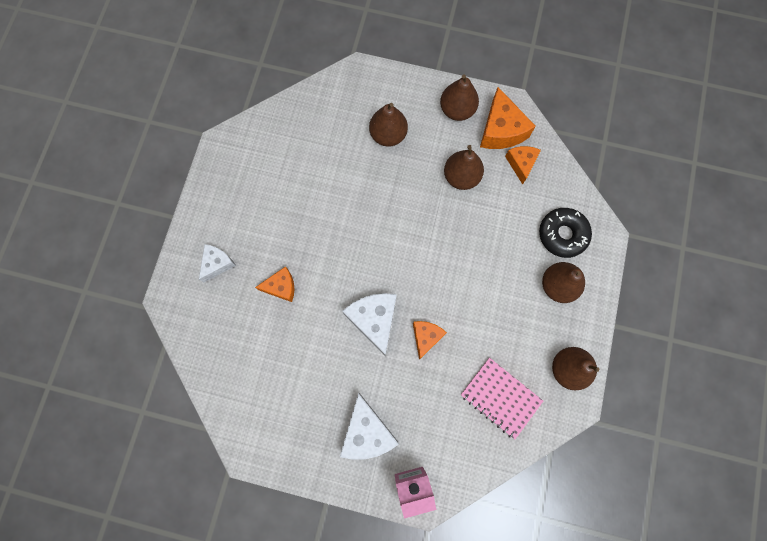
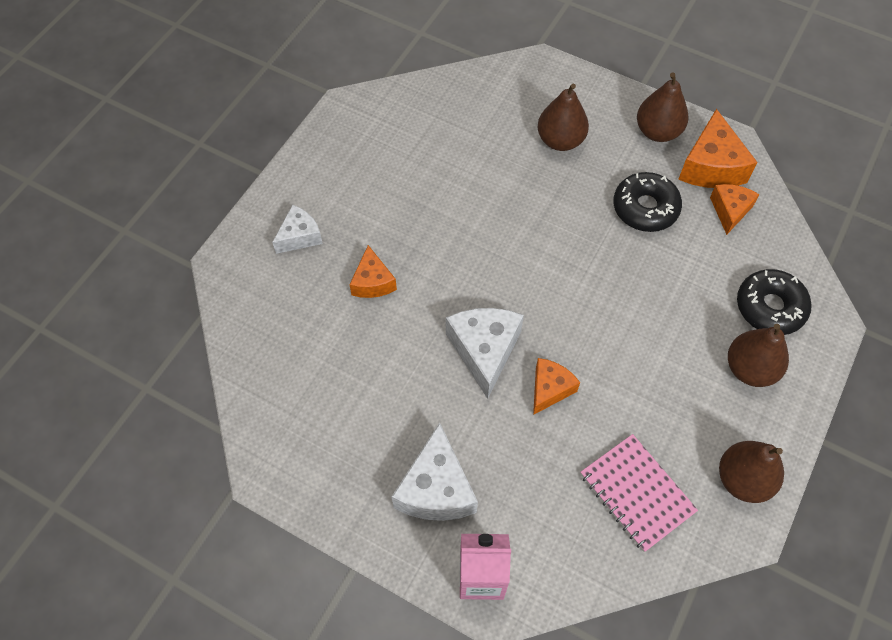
camera: 15 degrees right, 15 degrees down
(281, 287) = (372, 282): orange cheese -> orange cheese turned 75 degrees clockwise
(461, 177) = (645, 208): brown pear -> black donut

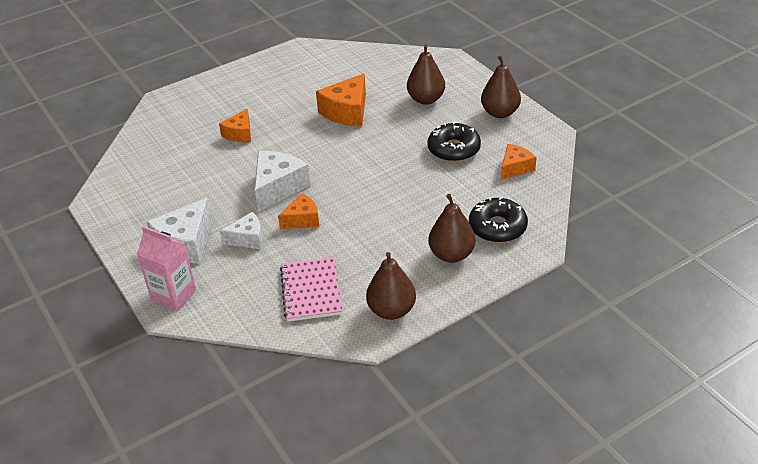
camera: 30 degrees right, 20 degrees down
(299, 236) = (216, 100): white cheese -> white cheese (247, 238)
(711, 166) = (523, 141): orange cheese -> orange cheese (347, 112)

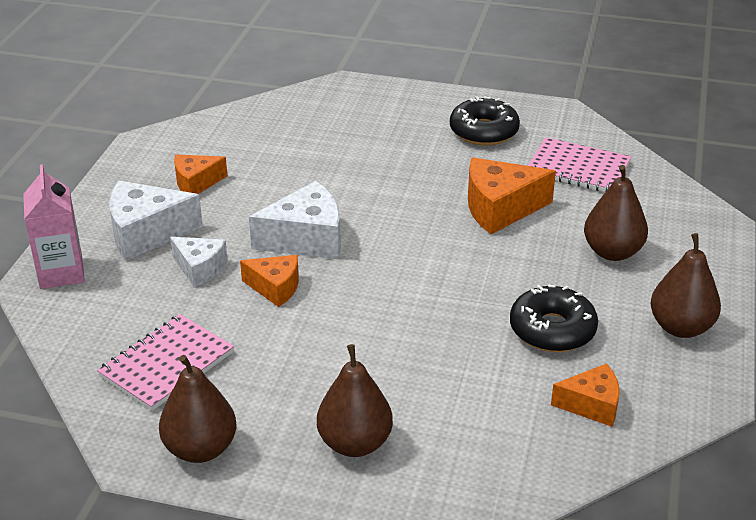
camera: 45 degrees right, 5 degrees down
(240, 134) = (359, 162): orange cheese -> orange cheese (196, 183)
(352, 70) = (578, 168): none -> pink notebook
(497, 227) = (455, 455): black donut -> black donut (483, 131)

